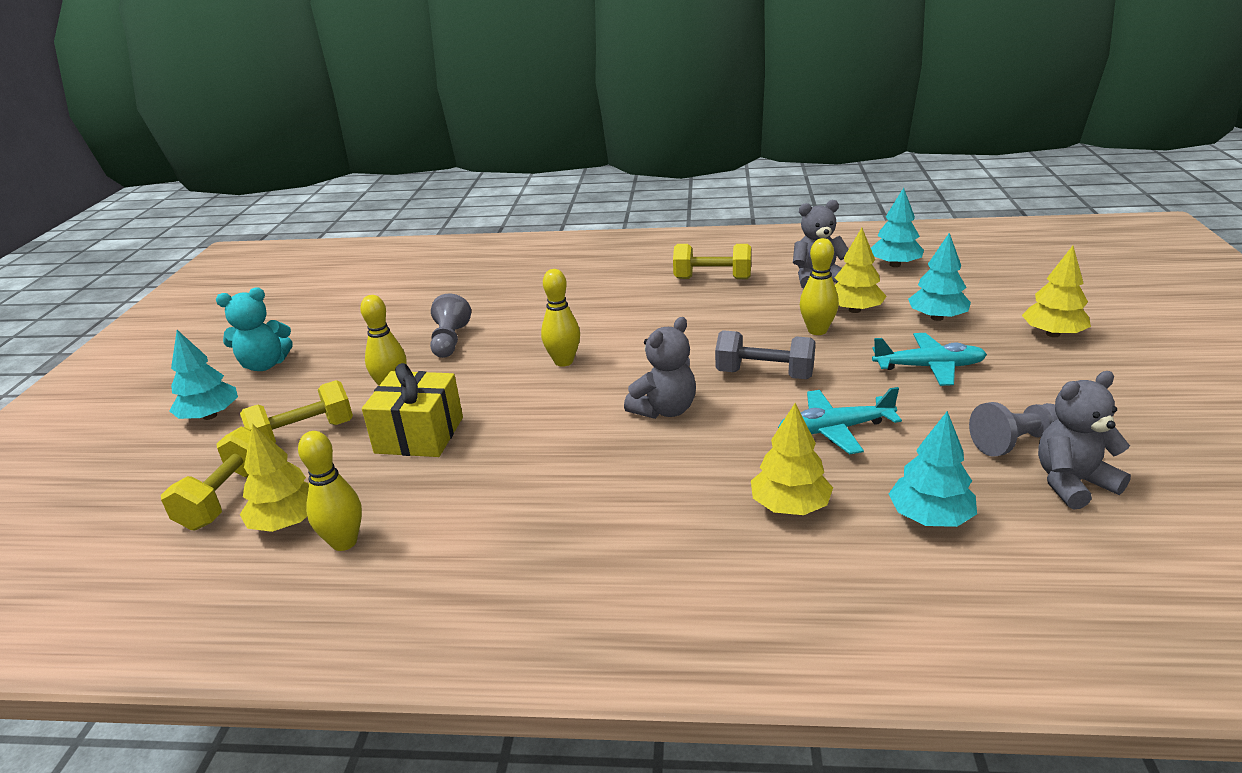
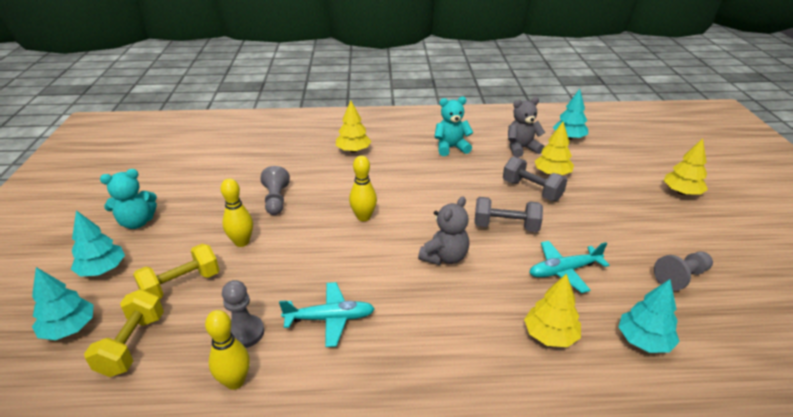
camera: 10 degrees left, 5 degrees up
(287, 522) = (185, 365): yellow tree -> yellow tree (353, 150)
(370, 489) = (244, 333): none -> grey pawn
(419, 435) = (271, 283): yellow gift -> none
(712, 279) = (451, 148): yellow dumbbell -> turquoise teddy bear
(817, 330) = (532, 190): yellow bowling pin -> grey dumbbell
(929, 367) = (612, 219): turquoise plane -> turquoise plane (330, 318)
(937, 318) = (606, 180): turquoise tree -> turquoise tree (69, 328)
(1072, 483) = (725, 309): grey teddy bear -> none

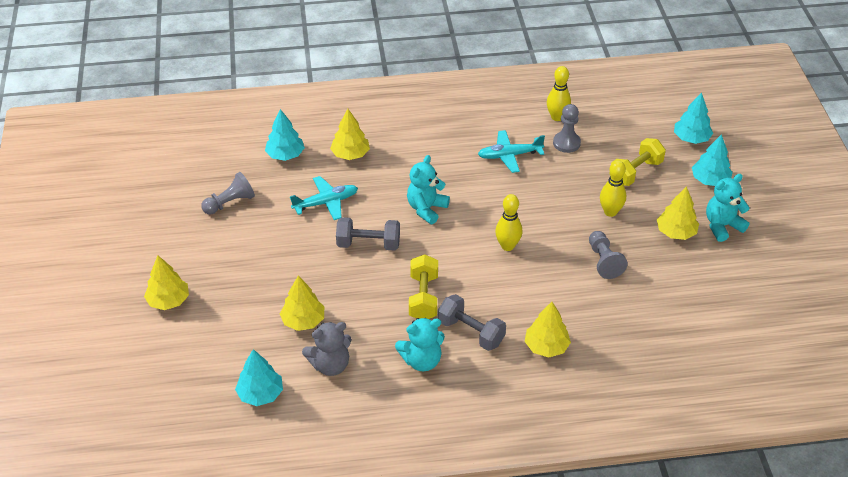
camera: 175 degrees right, 10 degrees up
(132, 344) = (638, 132): yellow dumbbell -> yellow dumbbell (423, 297)
(189, 219) = (676, 232): none -> yellow tree
(445, 257) = (426, 209): grey teddy bear -> turquoise teddy bear
(532, 190) = (333, 293): grey dumbbell -> grey dumbbell (471, 332)

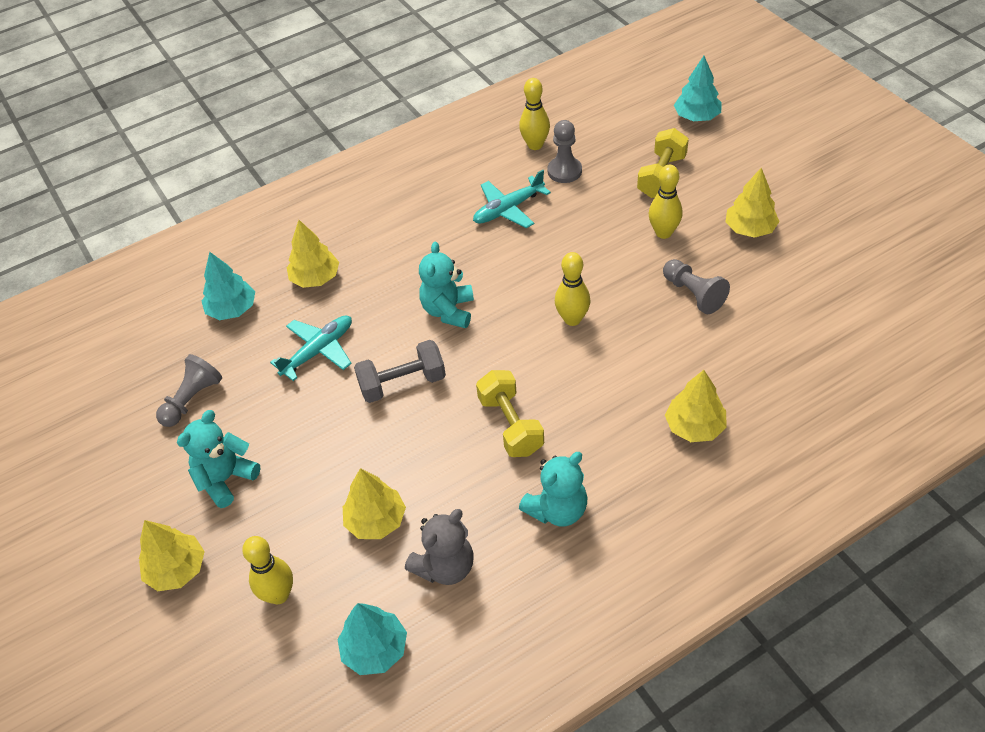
camera: 20 degrees left, 5 degrees up
(220, 340) = (279, 595): none -> yellow bowling pin
(471, 332) = (595, 446): grey dumbbell -> none
(710, 180) = (747, 156): turquoise tree -> none
(722, 226) = (794, 202): turquoise teddy bear -> turquoise teddy bear (225, 479)

